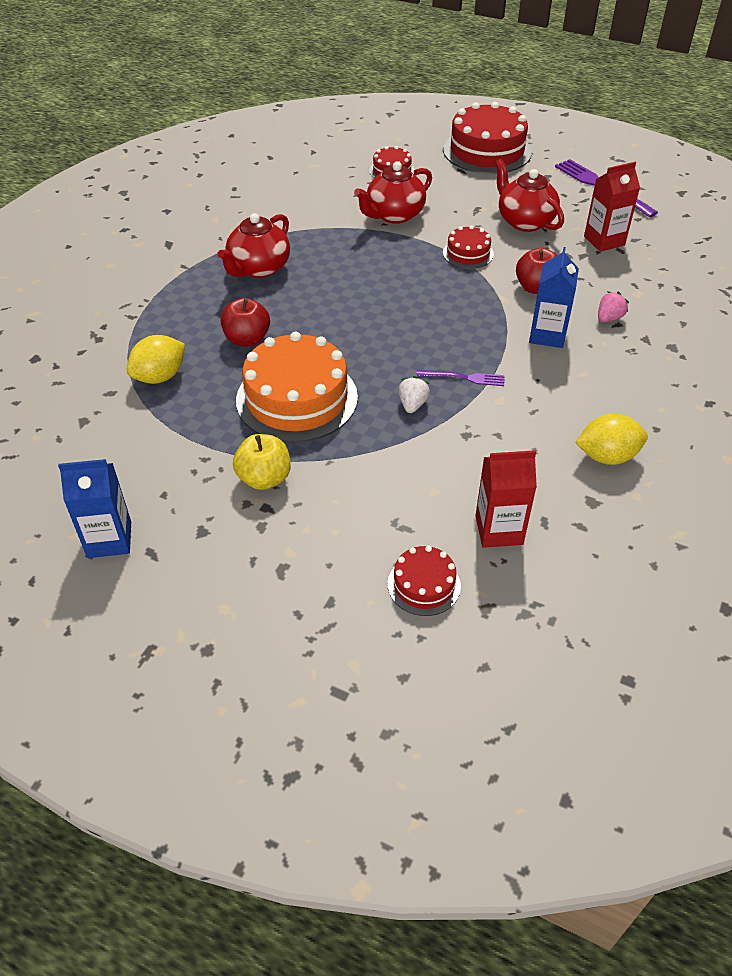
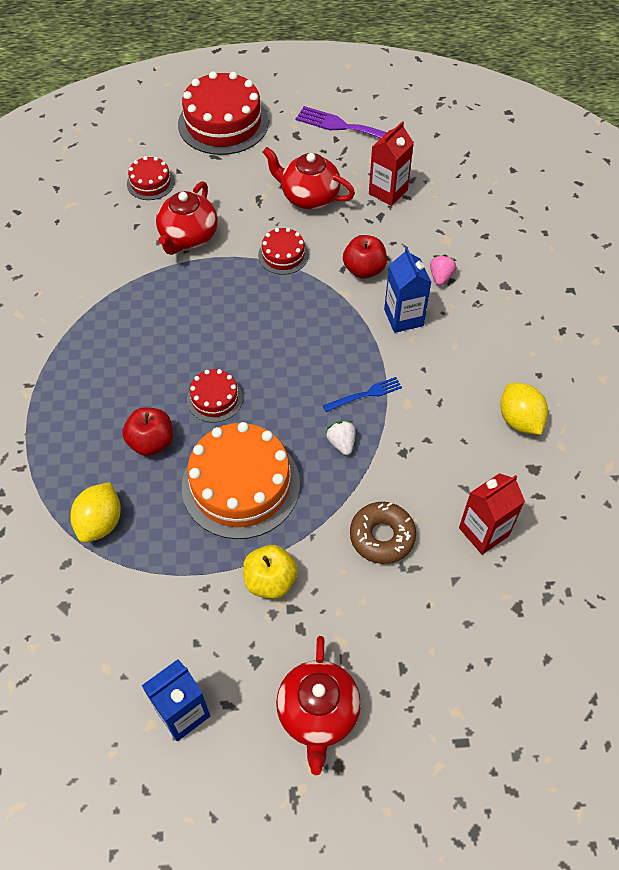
camera: 30 degrees left, 10 degrees up
(258, 268) = (104, 356): red teapot -> red teapot (318, 713)
(394, 490) = (382, 536): none -> brown donut
(424, 585) = (461, 612): red cake -> red cake (214, 398)
(463, 378) = (365, 395): purple fork -> blue fork
(607, 456) = (519, 420): yellow lemon -> yellow lemon turned 75 degrees counterclockwise

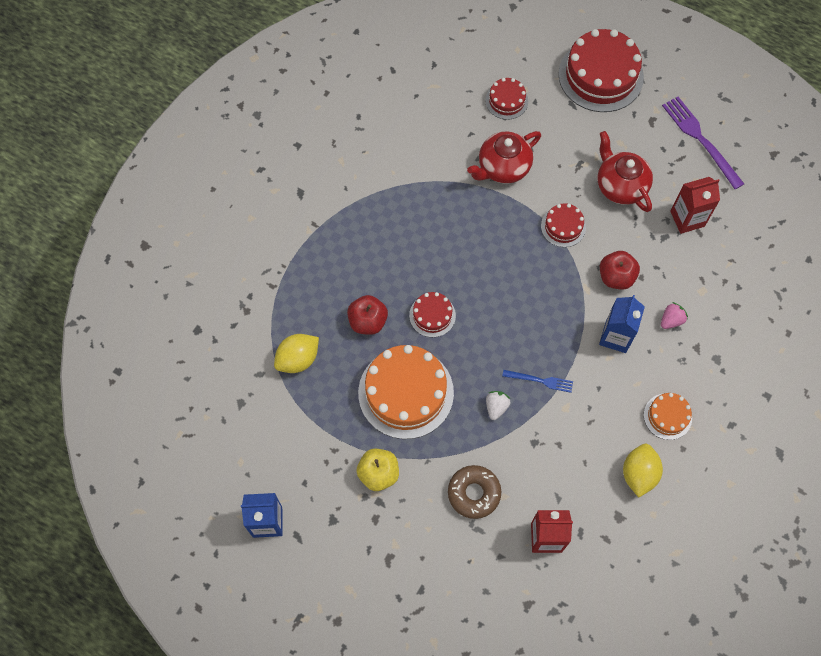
camera: 35 degrees right, 10 degrees up
(318, 713) = (348, 580): red teapot -> none
(503, 356) = (667, 416): none -> orange cake

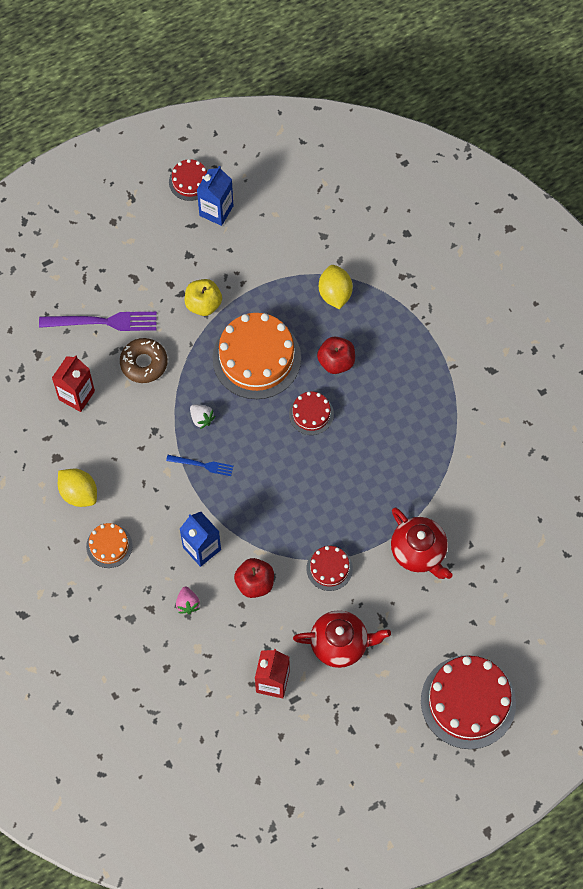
camera: 120 degrees right, 0 degrees up
(503, 167) = (419, 552): red teapot -> red teapot turned 150 degrees clockwise
(506, 101) = (488, 597): red cake -> red cake (190, 181)
(540, 380) = (202, 465): blue fork -> blue fork turned 120 degrees counterclockwise
(701, 140) = (344, 750): purple fork -> purple fork (102, 322)

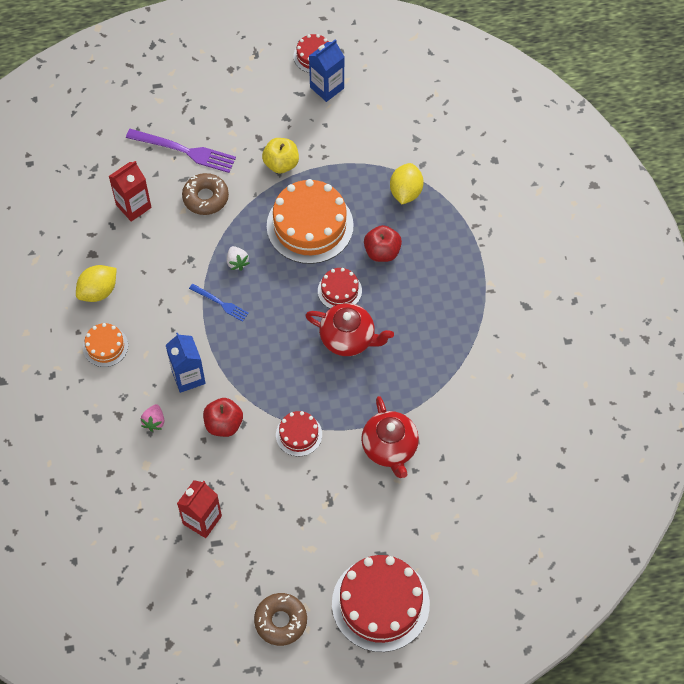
camera: 20 degrees right, 5 degrees down
(79, 493) = (98, 291): yellow lemon -> yellow lemon turned 75 degrees clockwise
(340, 644) = (280, 507): red teapot -> red teapot (348, 338)
(384, 751) = (281, 621): none -> brown donut

